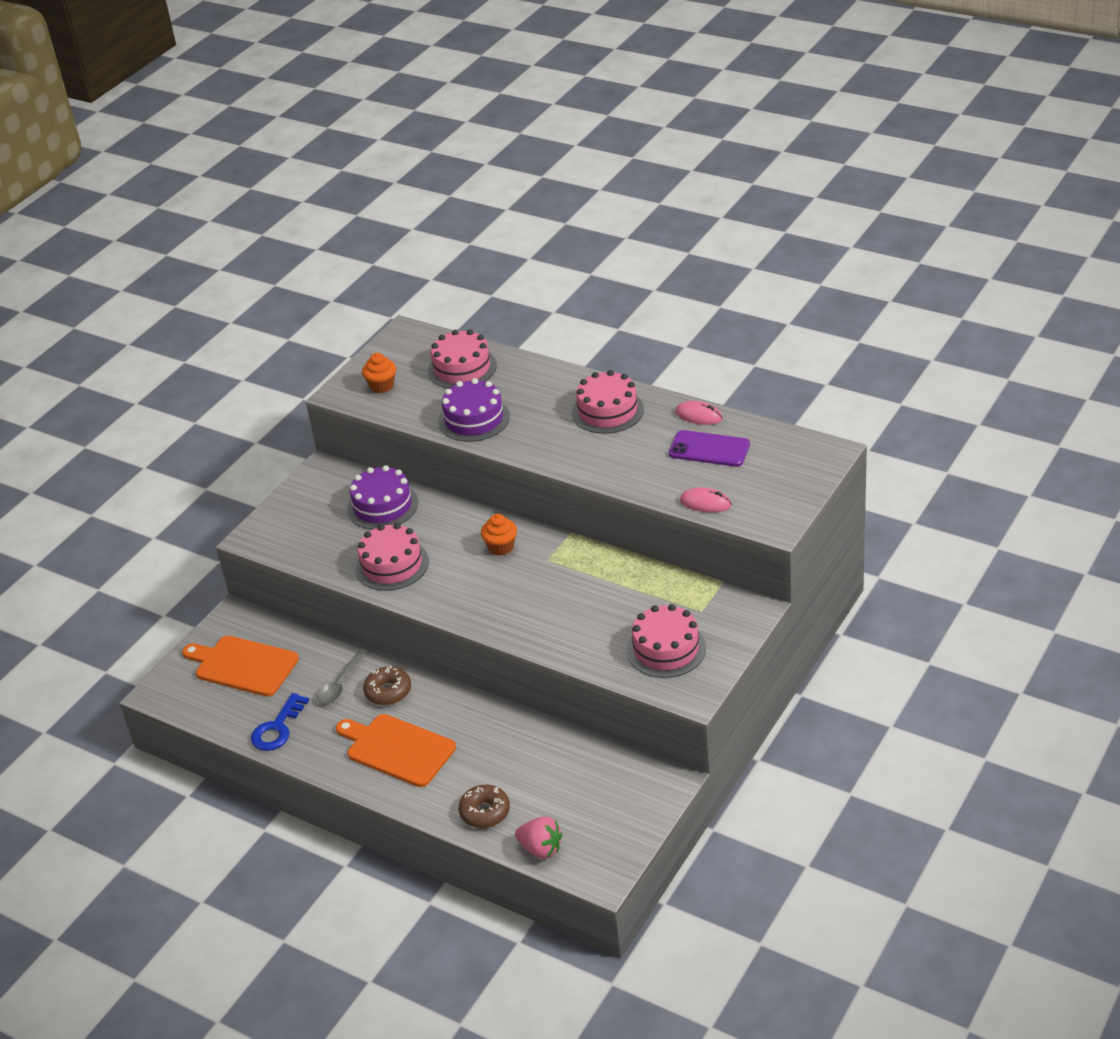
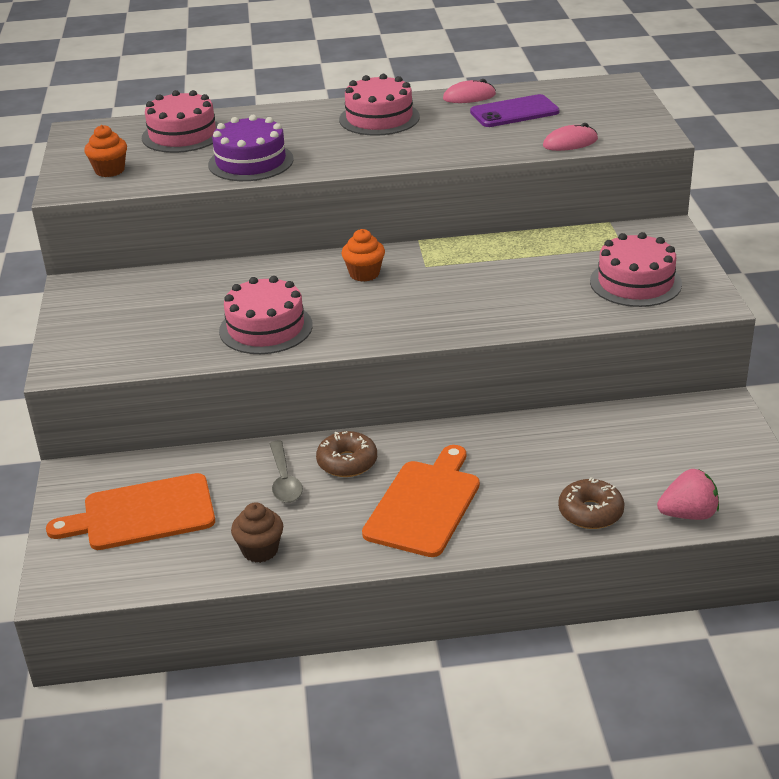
camera: 40 degrees left, 5 degrees down
(277, 728) = (260, 550): blue key -> brown cupcake
(382, 506) = (189, 289): purple cake -> none
(397, 749) = (424, 505): orange cutting board -> orange cutting board turned 120 degrees clockwise

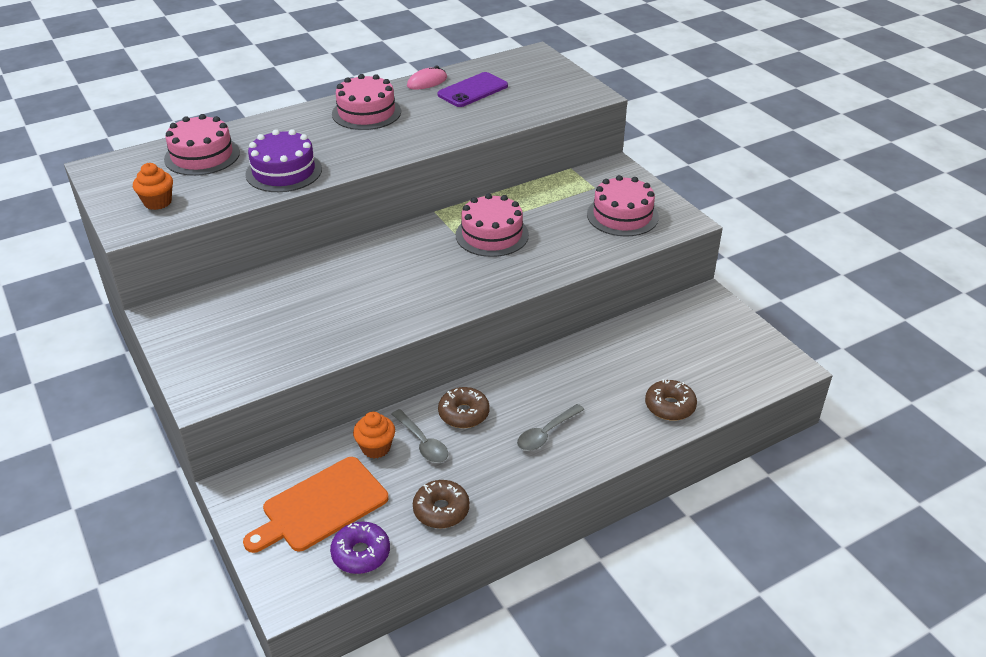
camera: 25 degrees left, 5 degrees up
(152, 569) = (361, 553): none -> purple donut
(260, 550) = (441, 510): brown cupcake -> brown donut
(266, 328) = (360, 317): pink cake -> pink cake (492, 235)
(364, 274) = (410, 250): orange cupcake -> orange cupcake (376, 448)
(424, 505) = (546, 433): orange cutting board -> grey spoon
(570, 143) = (534, 111): pink mouse -> none
(688, 514) = (736, 389): pink strawberry -> none

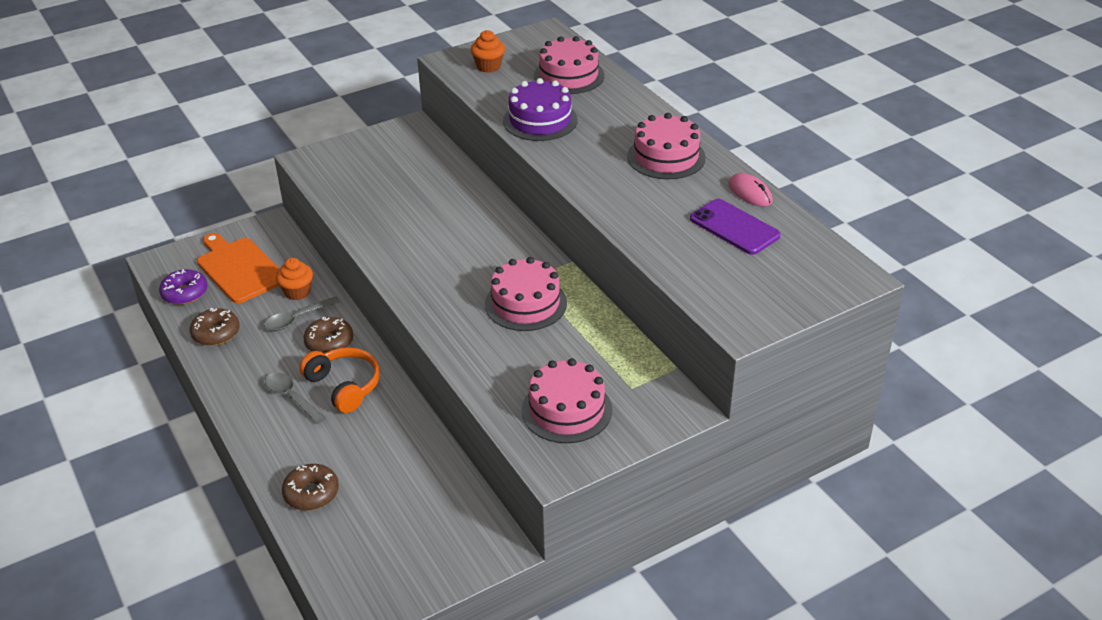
camera: 90 degrees right, 0 degrees up
(529, 397) = (344, 386): none -> orange headphones

